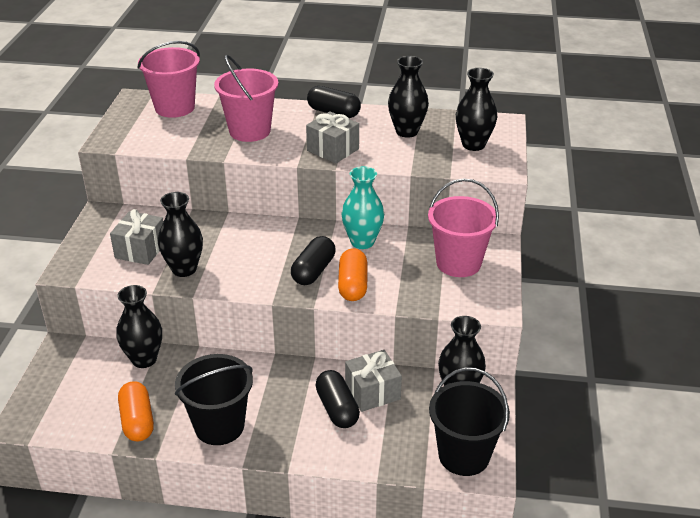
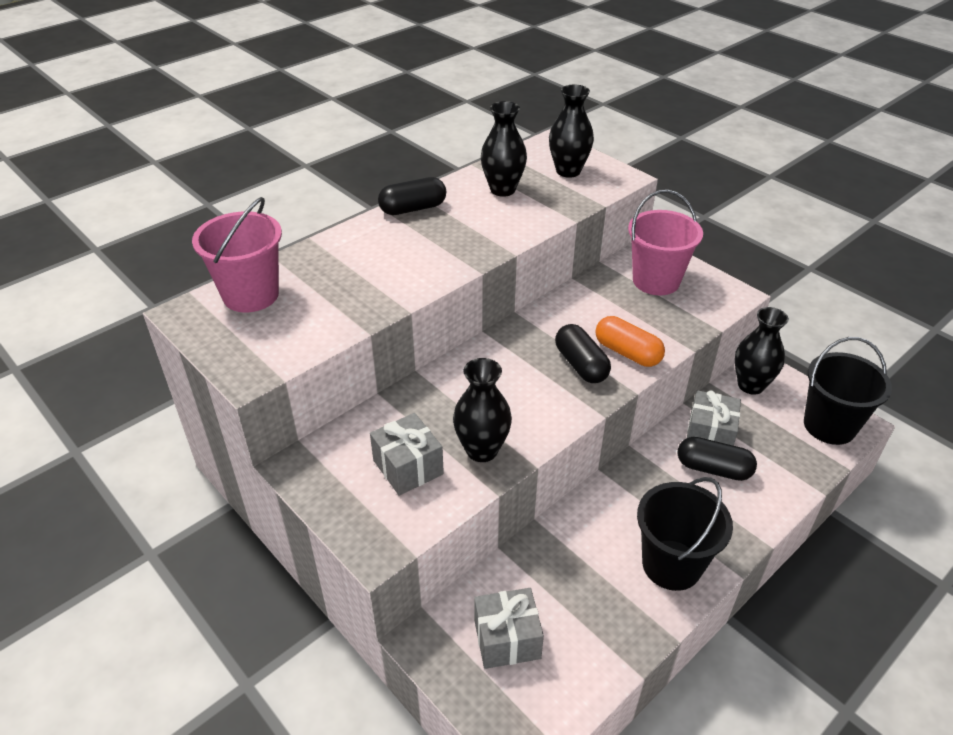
camera: 50 degrees left, 5 degrees up
(137, 421) = (610, 629): orange capsule -> none
(144, 359) = (514, 574): black vase -> none
(250, 131) = (375, 270): pink bucket -> none
(333, 150) = (480, 240): grey gift -> grey gift (507, 639)
(362, 242) = (567, 314): turquoise vase -> none

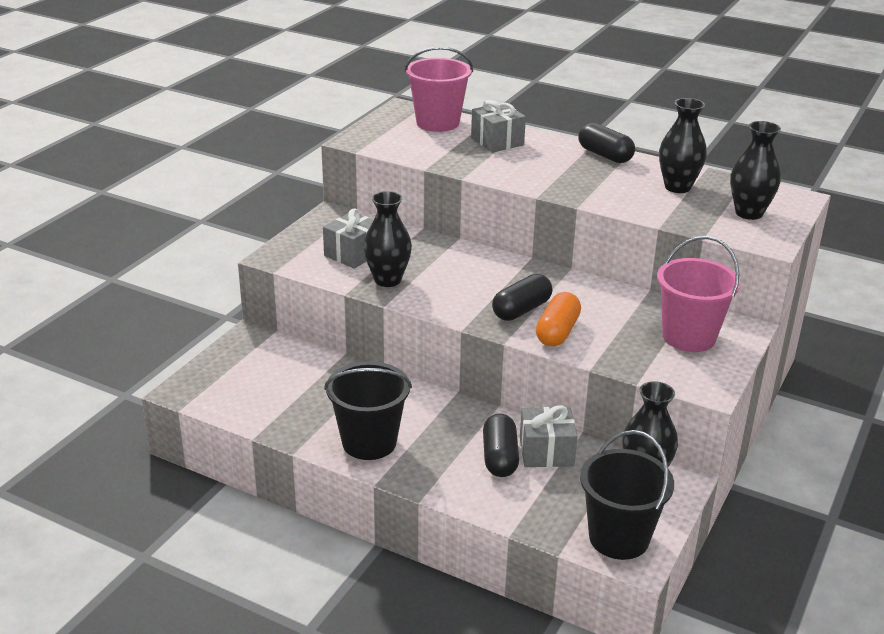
camera: 70 degrees right, 10 degrees down
(507, 639) = (263, 370): grey gift -> grey gift (497, 141)

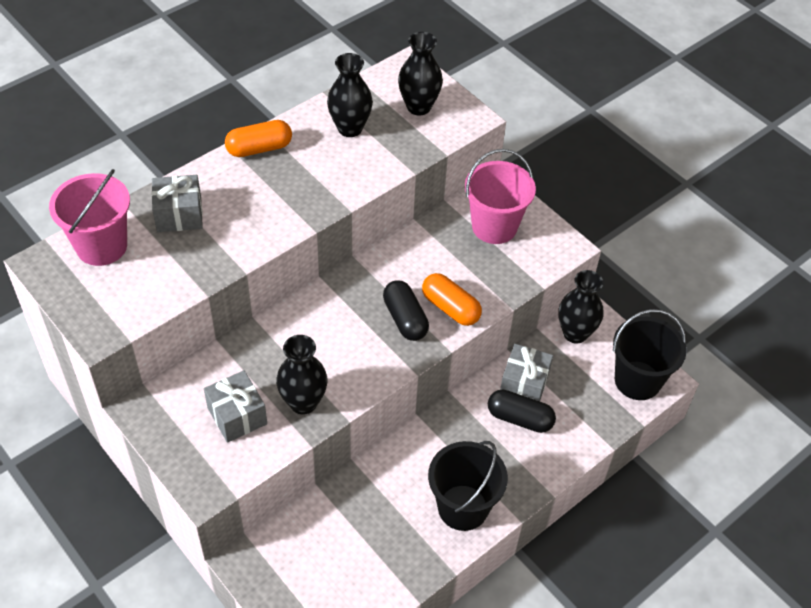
camera: 70 degrees left, 20 degrees up
(605, 155) = (259, 148): black capsule -> orange capsule

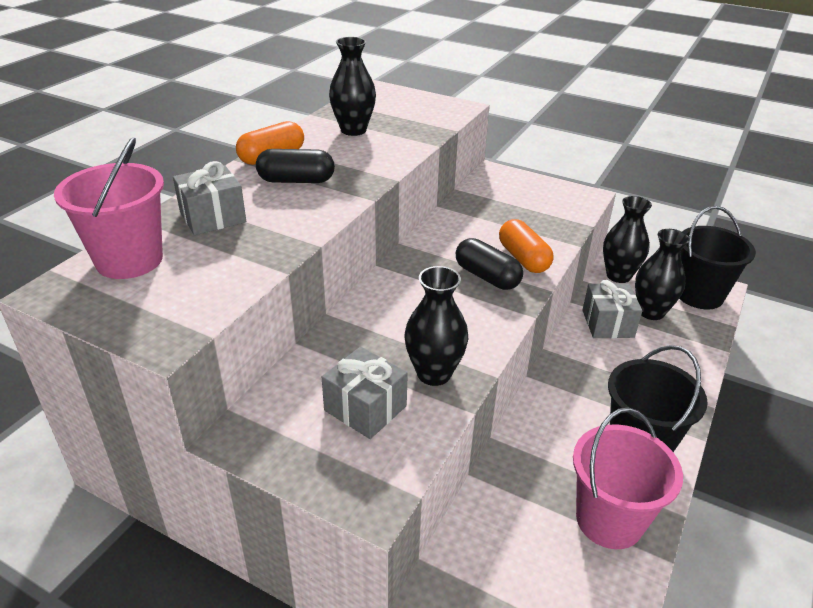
camera: 20 degrees left, 15 degrees down
(418, 107) = (406, 108): black vase -> black vase (651, 312)
(450, 308) = (523, 258): orange capsule -> orange capsule turned 45 degrees clockwise
(494, 226) = (513, 196): pink bucket -> pink bucket (609, 520)
(519, 418) = (627, 352): black capsule -> black capsule (296, 181)

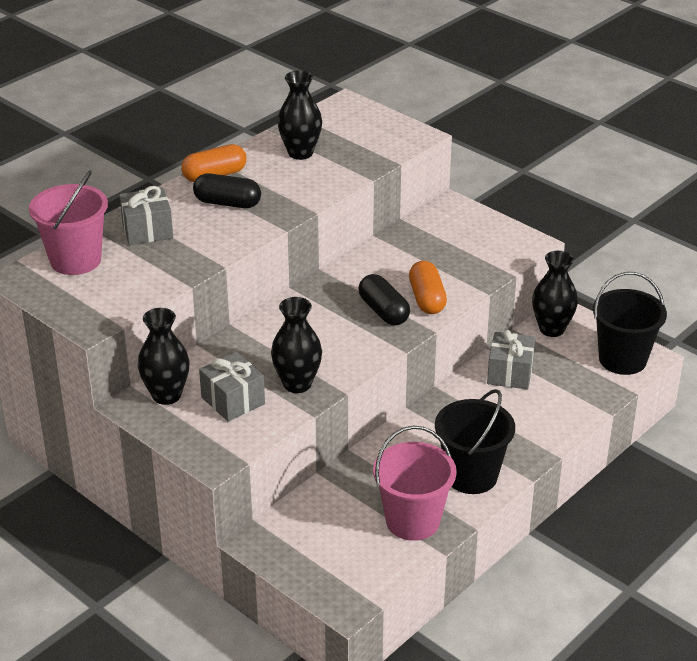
camera: 15 degrees right, 0 degrees up
(651, 312) = (560, 368): black vase -> black vase (166, 395)

